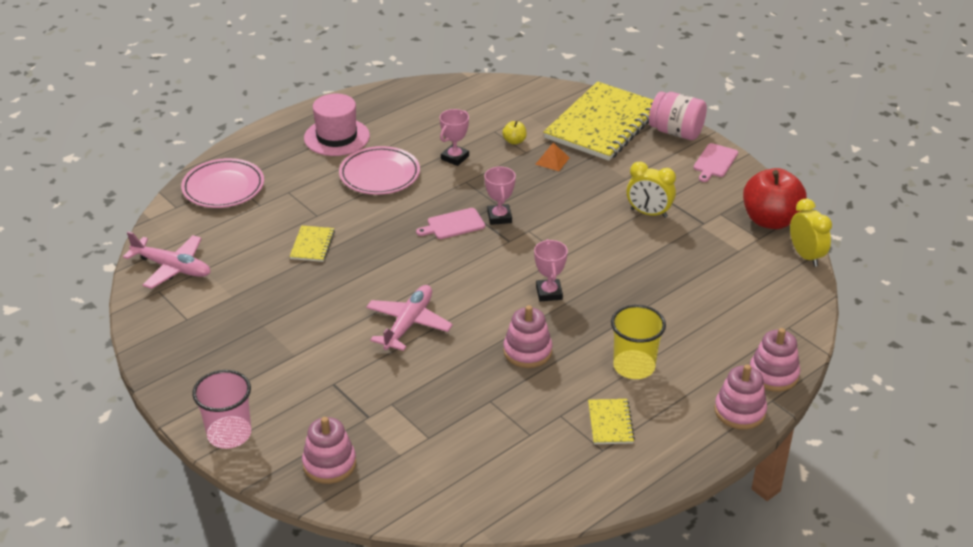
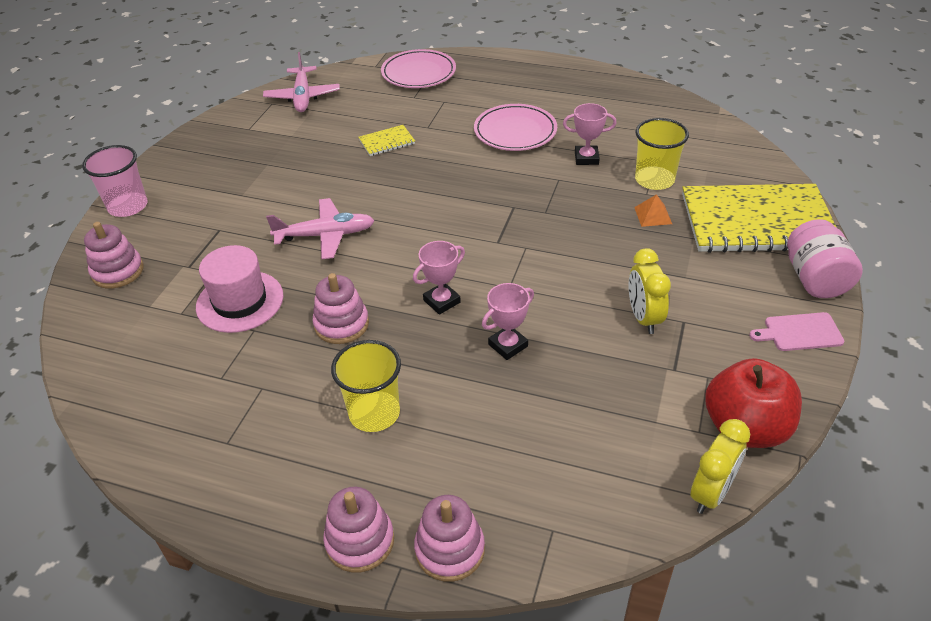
camera: 60 degrees right, 5 degrees up
(337, 137) = (541, 90): pink hat -> pink hat (240, 301)
(453, 224) = (487, 200): pink cutting board -> none
(499, 217) = (527, 221): pink trophy -> pink trophy (508, 345)
(514, 141) = (654, 180): yellow apple -> yellow cup
(610, 423) = (272, 431): yellow notebook -> none

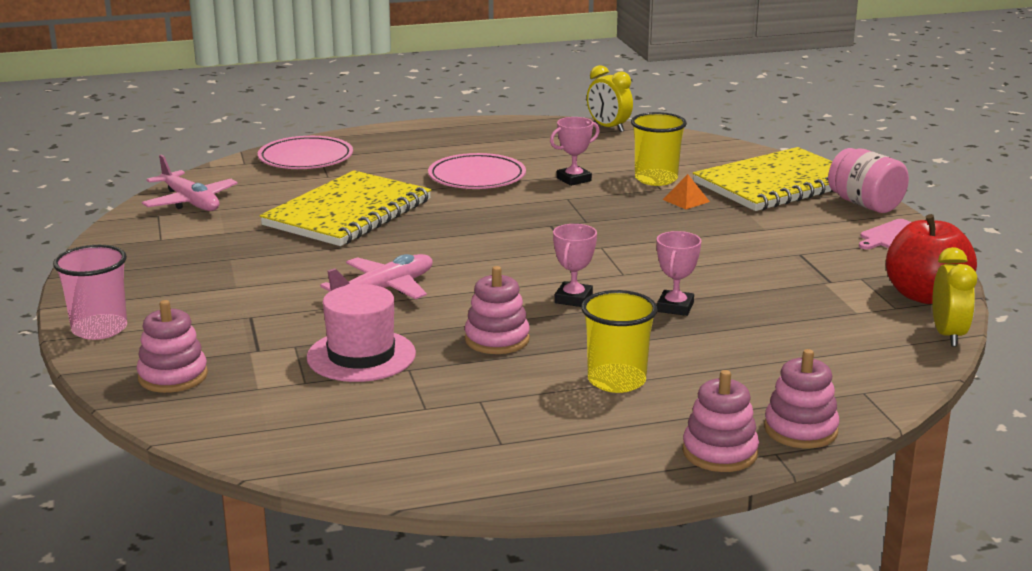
camera: 35 degrees left, 20 degrees down
(387, 142) = (348, 213): yellow notebook -> yellow notebook, size x2.45
(643, 318) = (765, 260): yellow clock -> yellow clock (608, 128)

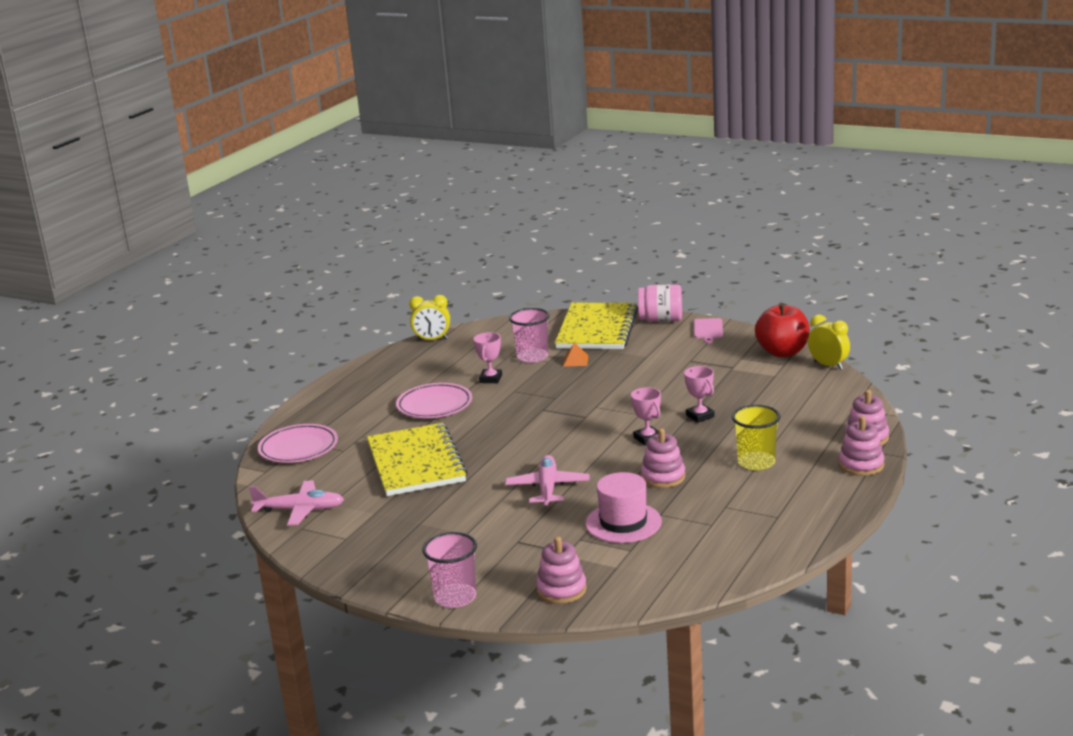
camera: 45 degrees left, 0 degrees up
(656, 179) = (532, 357): yellow cup -> pink cup

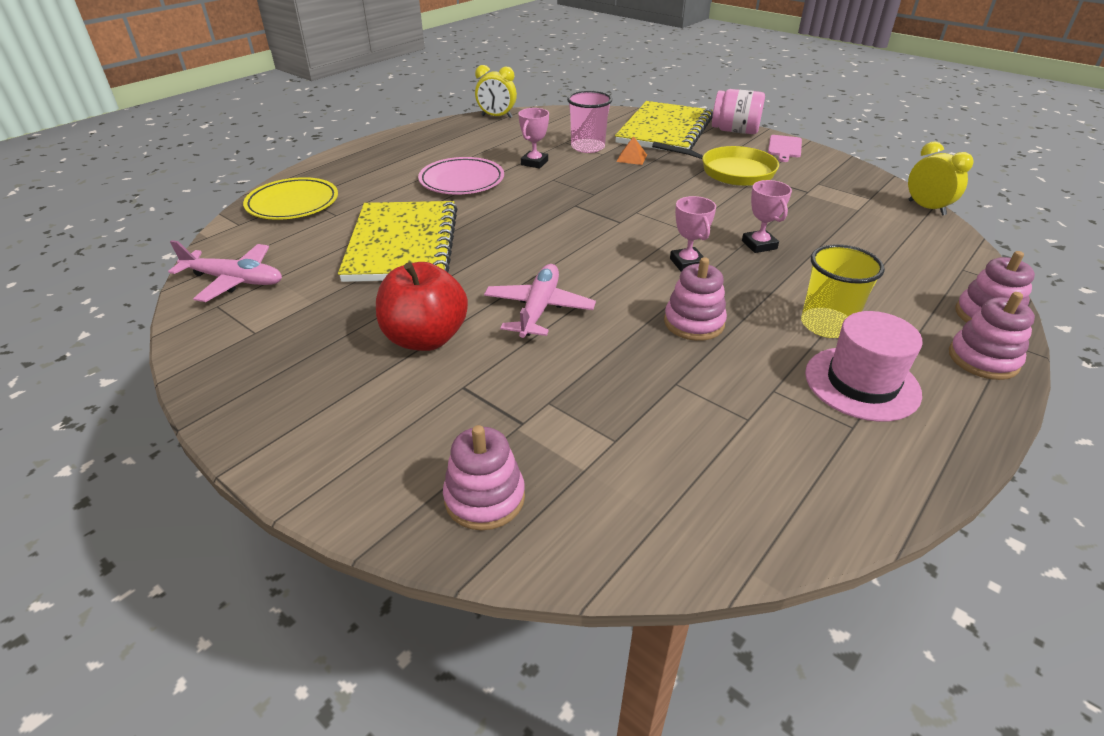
camera: 10 degrees right, 15 degrees up
(298, 448) = (293, 203): pink plate -> yellow plate
(455, 597) = (325, 473): pink cup -> none
(623, 523) = (619, 387): pink hat -> pink hat (862, 383)
(666, 359) = (731, 172): none -> yellow pan
(782, 352) = (869, 184): red apple -> red apple (425, 338)

